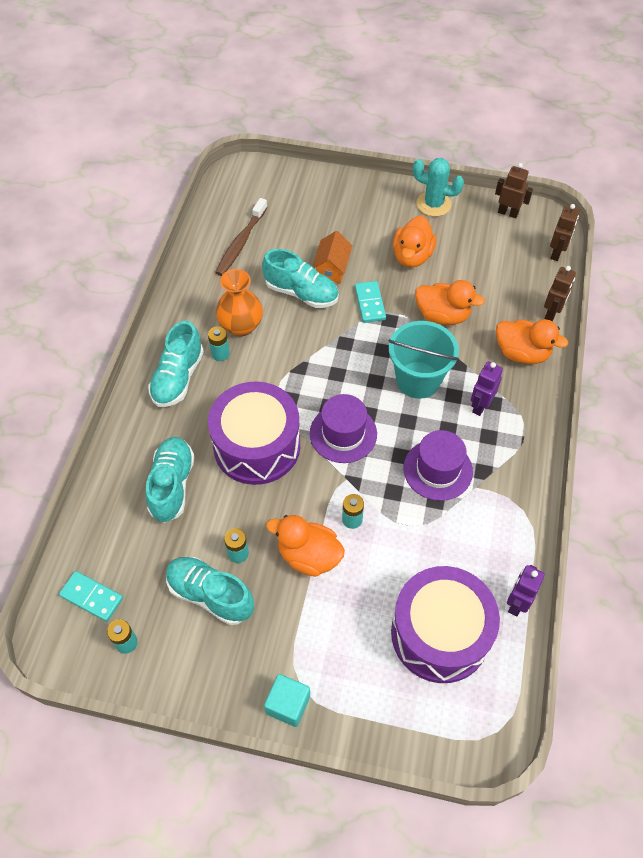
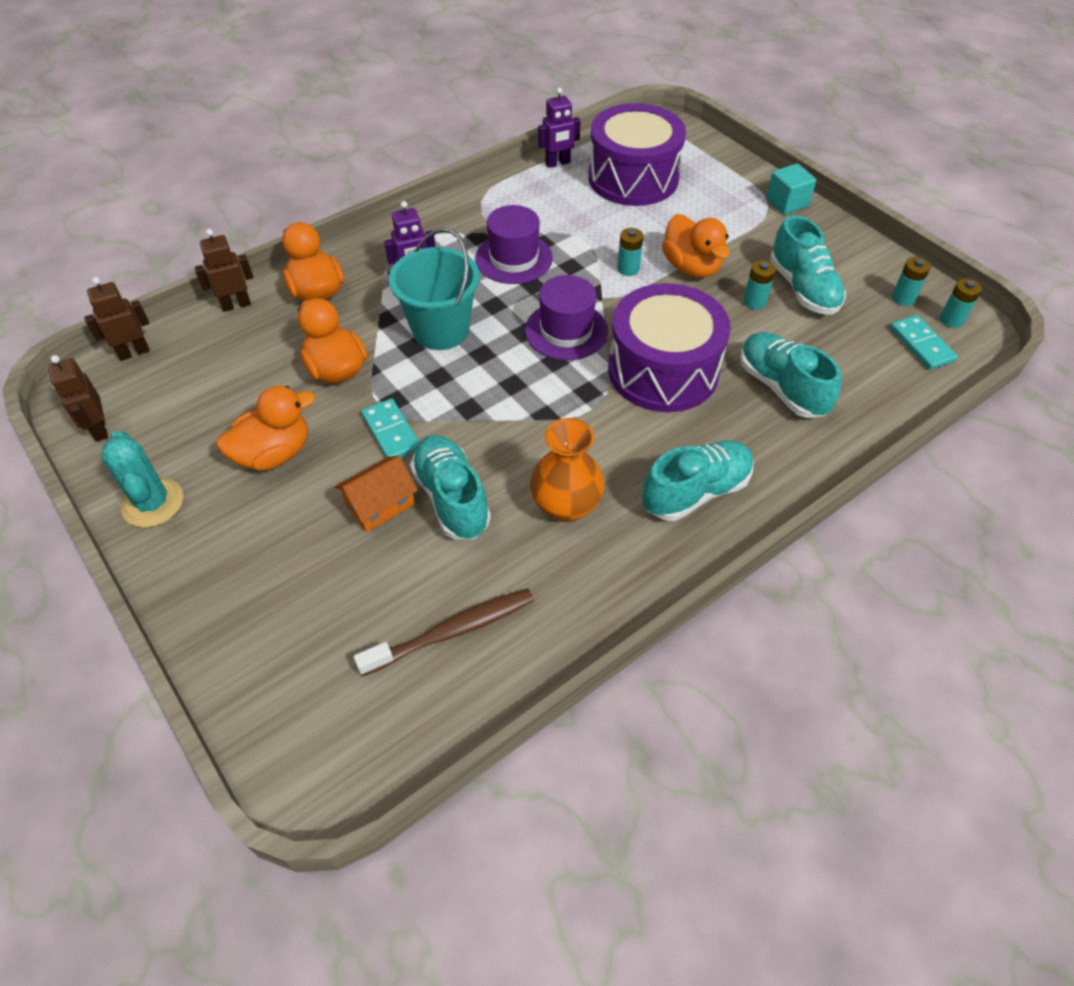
camera: 140 degrees left, 5 degrees down
(172, 485) = (781, 387): turquoise shoe -> turquoise shoe turned 105 degrees clockwise
(220, 354) = (621, 487): turquoise battery -> turquoise battery (951, 320)
(370, 303) = (391, 432): turquoise domino -> turquoise domino turned 60 degrees counterclockwise

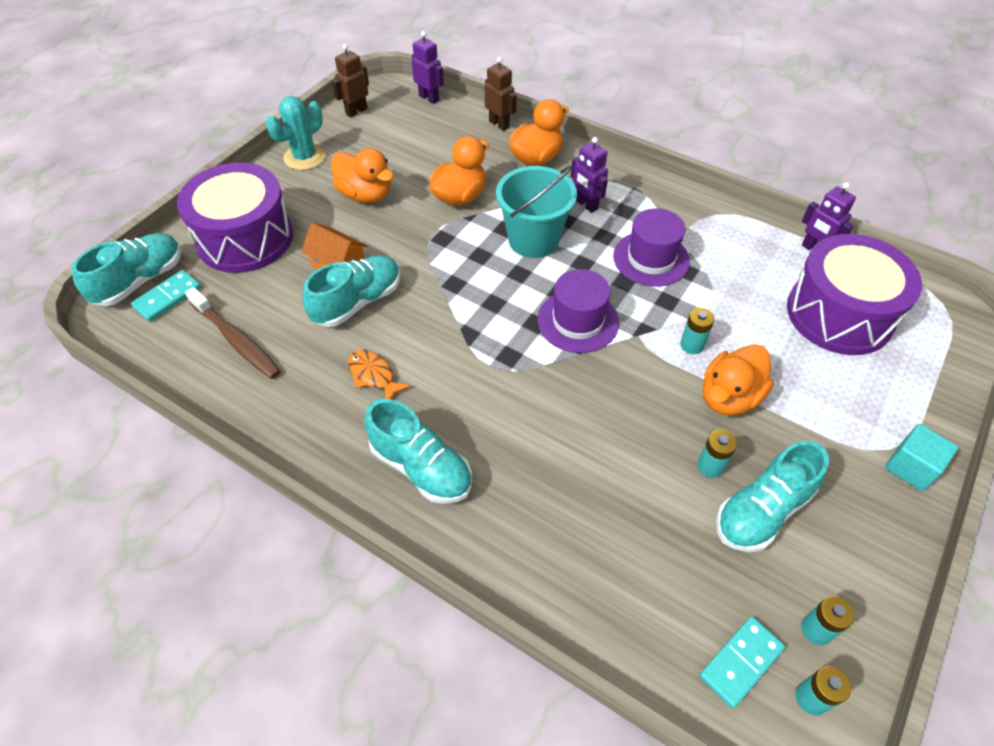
camera: 70 degrees right, 0 degrees up
(134, 352) = (429, 98): brown robot -> purple robot
(391, 432) = (410, 247): turquoise domino -> turquoise domino (167, 298)
(566, 505) = (374, 375): orange vase -> orange fish
(663, 370) = (564, 407): purple drum -> purple drum (245, 238)
(781, 387) = (590, 516): turquoise shoe -> turquoise shoe (140, 281)

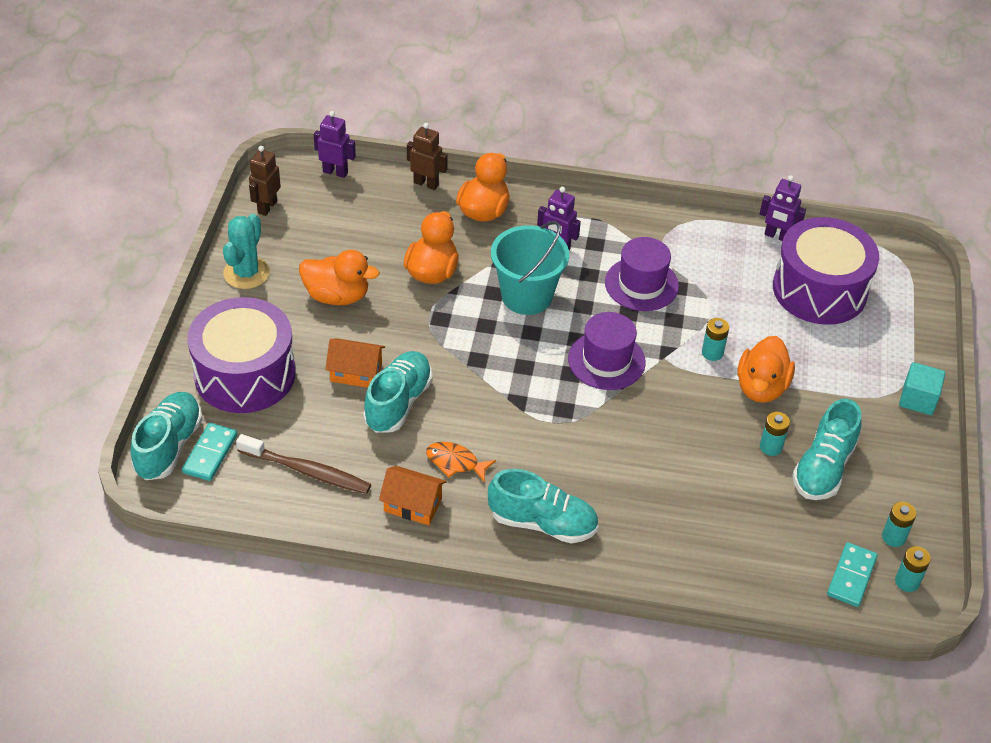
camera: 25 degrees left, 5 degrees down
(308, 404) = (413, 505): none -> orange house

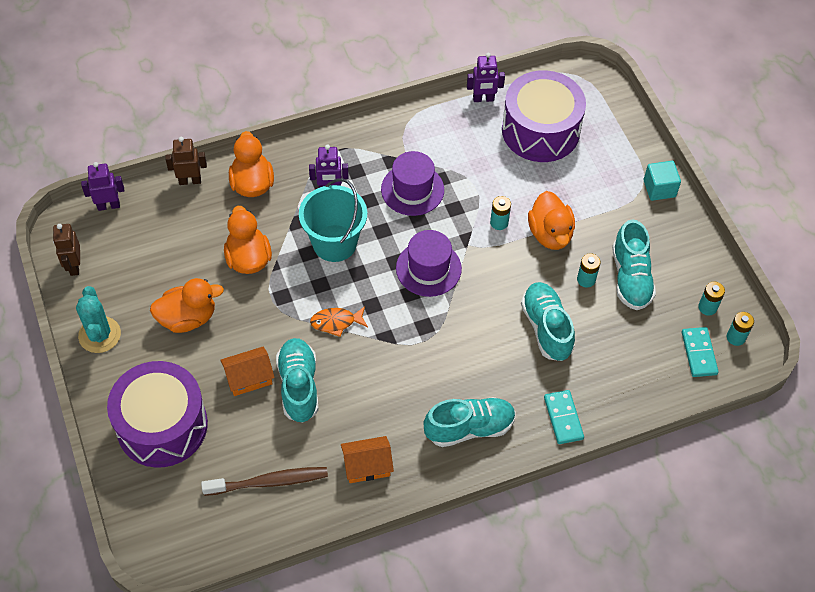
camera: 30 degrees left, 10 degrees up
(169, 446) = (146, 521): turquoise shoe -> turquoise shoe (546, 328)
(210, 454) = (183, 509): turquoise domino -> turquoise domino (563, 418)
(455, 462) = (375, 413): orange fish -> orange fish (336, 322)

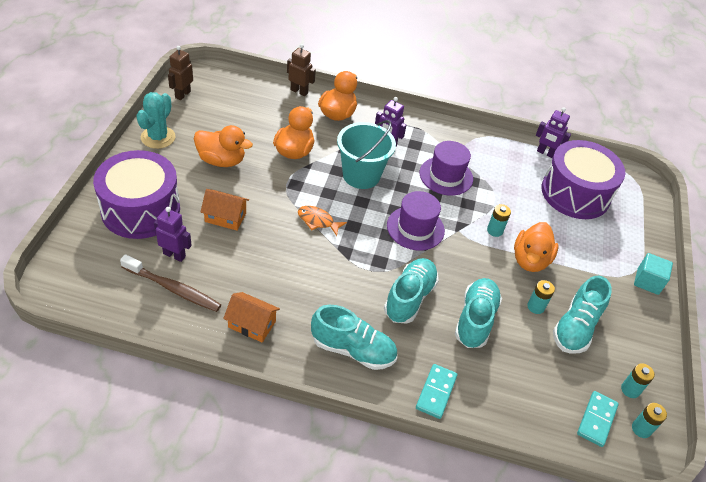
camera: 30 degrees right, 10 degrees down
(108, 205) = (236, 77): purple robot -> purple robot (174, 255)
(298, 386) = (254, 243): turquoise shoe -> turquoise shoe (409, 298)

